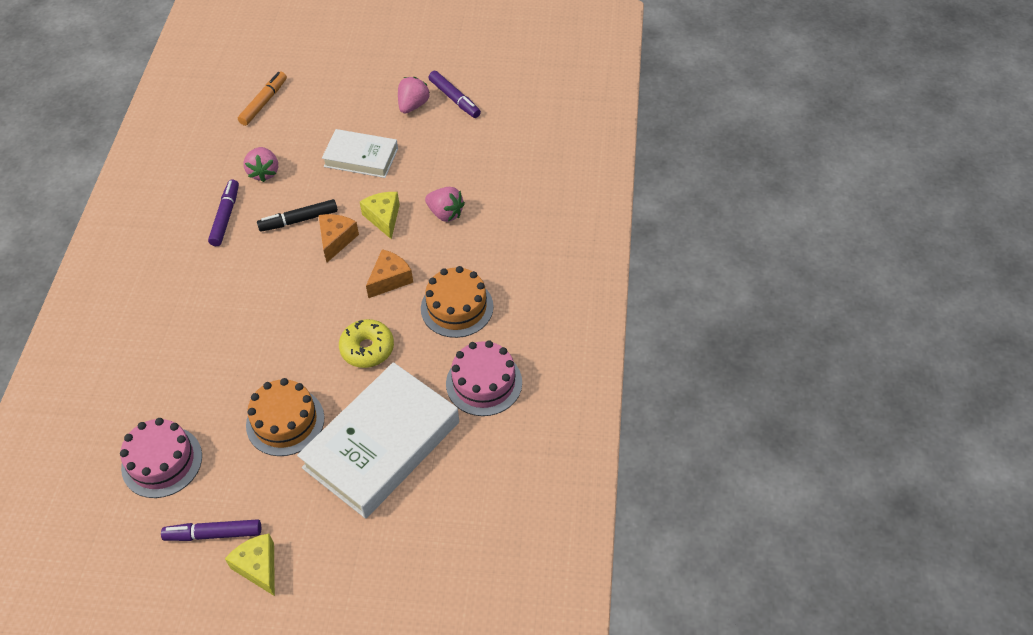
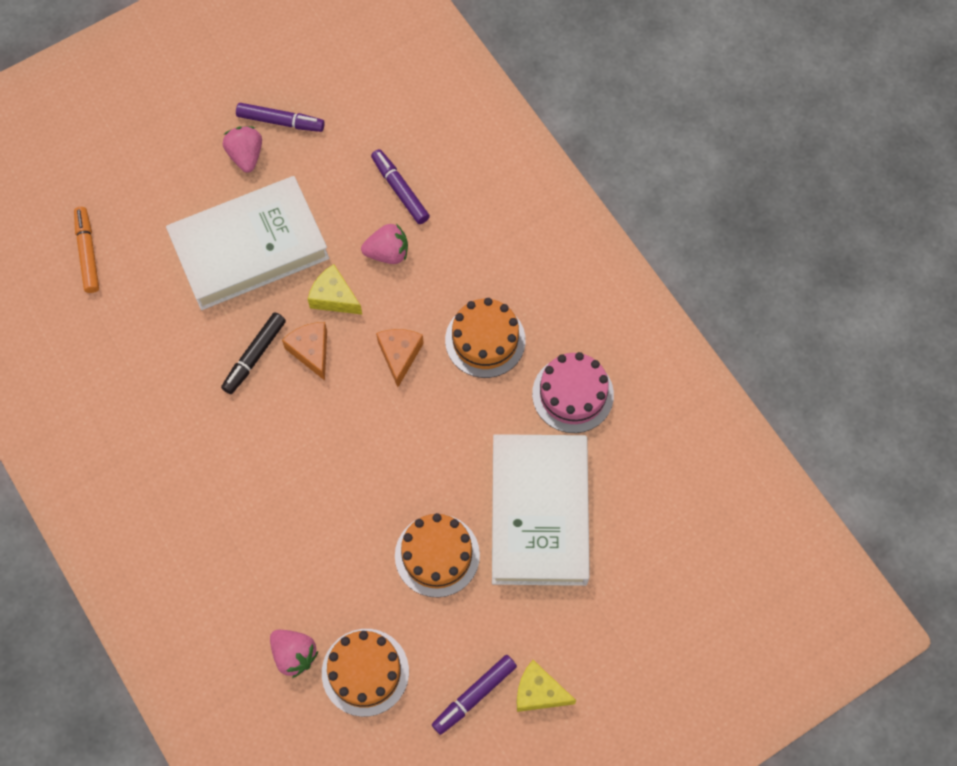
camera: 40 degrees left, 15 degrees up
(162, 462) = (365, 672): pink cake -> orange cake
(225, 217) = (178, 403): purple marker -> purple marker (400, 190)
(264, 172) = (168, 330): pink strawberry -> pink strawberry (294, 654)
(361, 157) = (250, 248): white book -> white book, size x1.76
(367, 349) = (443, 436): yellow donut -> none

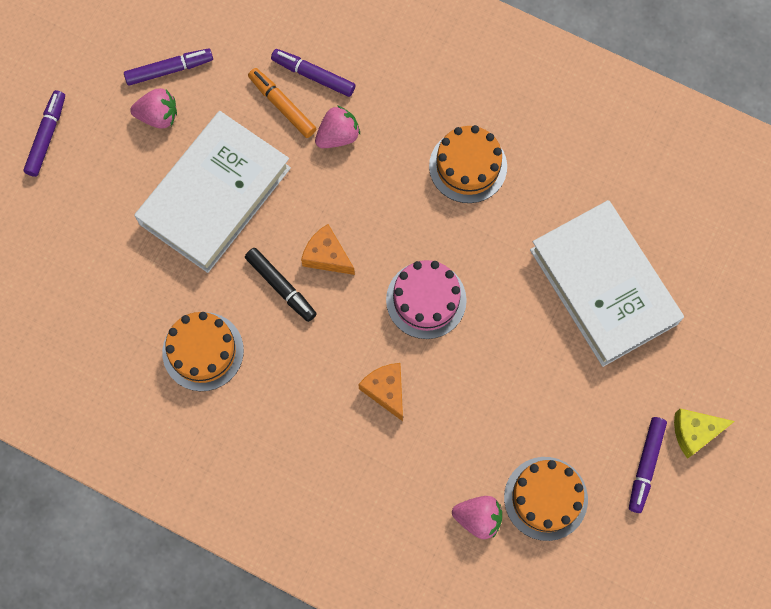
camera: 30 degrees left, 5 degrees up
(88, 253) = (72, 278): orange marker -> orange marker (282, 106)
(143, 124) = (46, 137): none -> purple marker
(246, 155) = (158, 116): pink strawberry -> pink strawberry turned 135 degrees clockwise
(255, 355) = (281, 286): black marker -> black marker turned 45 degrees counterclockwise
(334, 297) = (316, 199): yellow cheese -> none
(399, 355) = (404, 218): orange cheese -> orange cheese (386, 390)
(437, 555) = (543, 368): orange cake -> orange cake (203, 351)
(573, 394) = (568, 172): pink cake -> pink cake (426, 300)

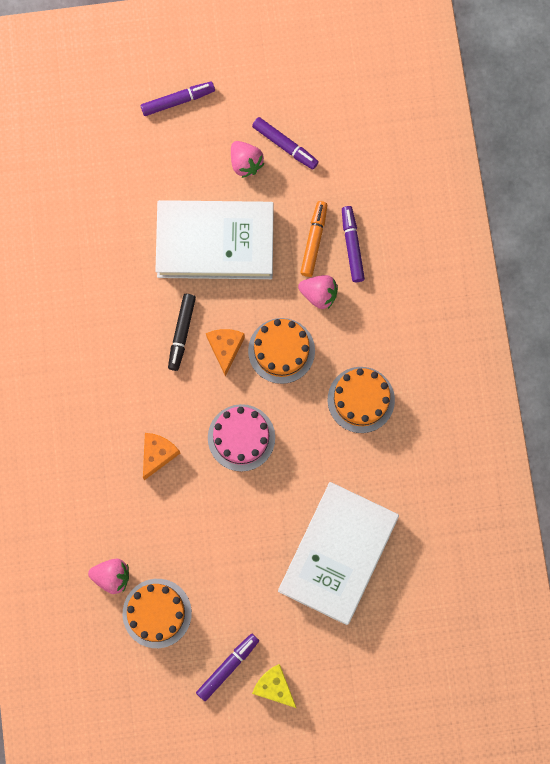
camera: 55 degrees right, 5 degrees up
(203, 351) = (100, 314): orange cake -> orange cake (281, 350)
(478, 518) = (112, 576): pink strawberry -> pink strawberry turned 60 degrees counterclockwise
(646, 465) = (227, 667): purple marker -> purple marker turned 150 degrees clockwise

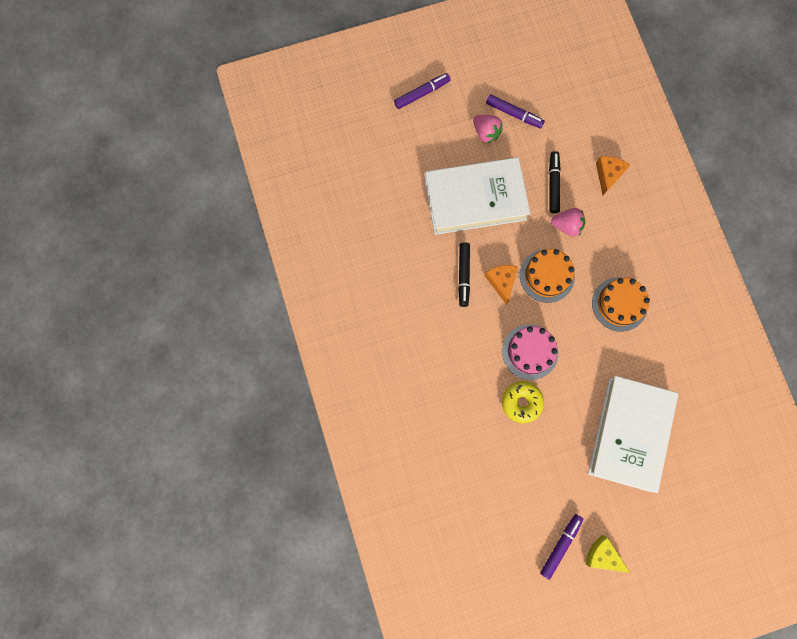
camera: 10 degrees left, 0 degrees up
(112, 576) = (448, 486): pink strawberry -> none
(157, 613) = (492, 510): orange cake -> none
(158, 454) = (465, 377): orange cheese -> orange cheese (608, 175)
(218, 495) = (521, 402): none -> yellow donut
(313, 241) = (553, 184): orange marker -> black marker
(352, 246) = (584, 183): purple marker -> none

